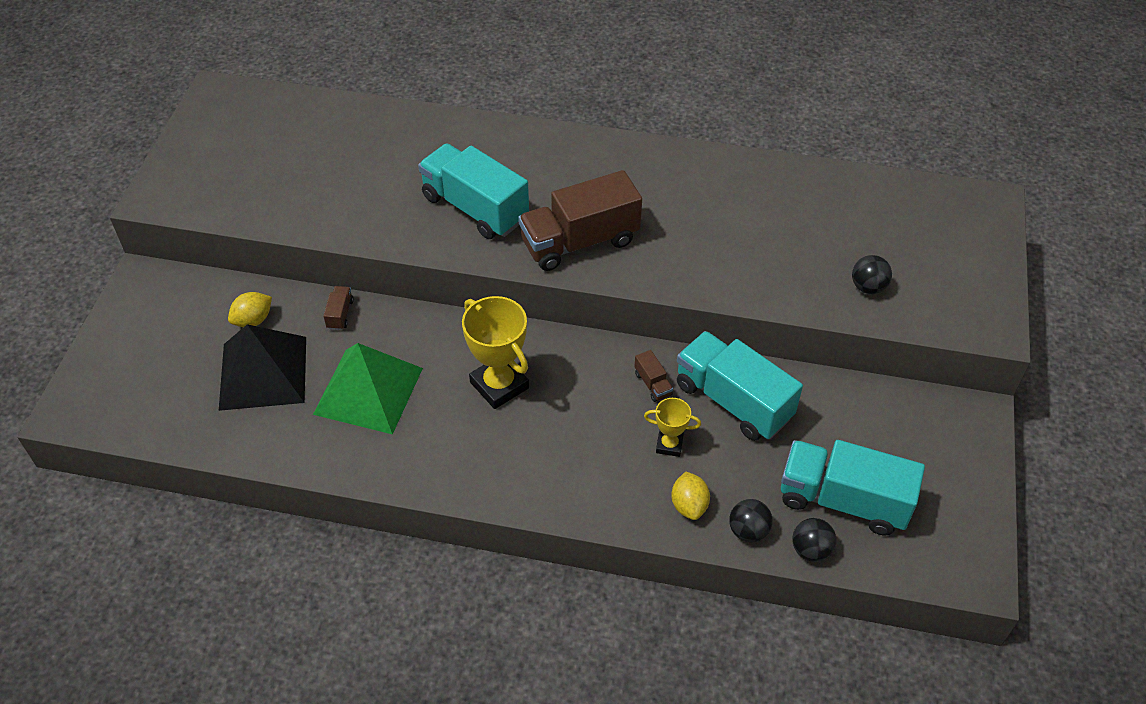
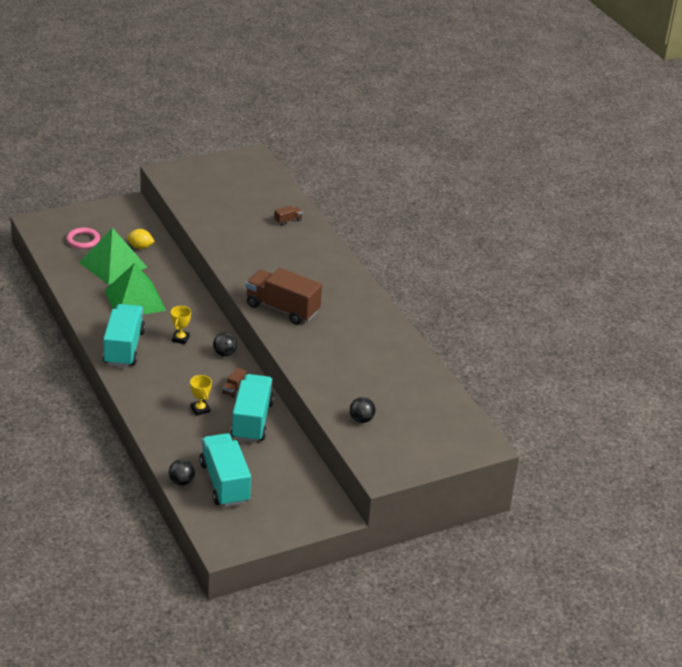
camera: 50 degrees right, 15 degrees down
(171, 377) = (83, 240): none -> pink ring
(263, 372) = (113, 264): black pyramid -> green pyramid
(340, 314) = (172, 270): brown truck -> brown truck (288, 220)
(475, 208) = (267, 266): turquoise truck -> turquoise truck (124, 348)
(499, 385) = (180, 339): yellow trophy -> yellow trophy, size x0.55
(689, 505) = (169, 430): yellow lemon -> none
(748, 531) = (172, 456): black ball -> black ball (224, 353)

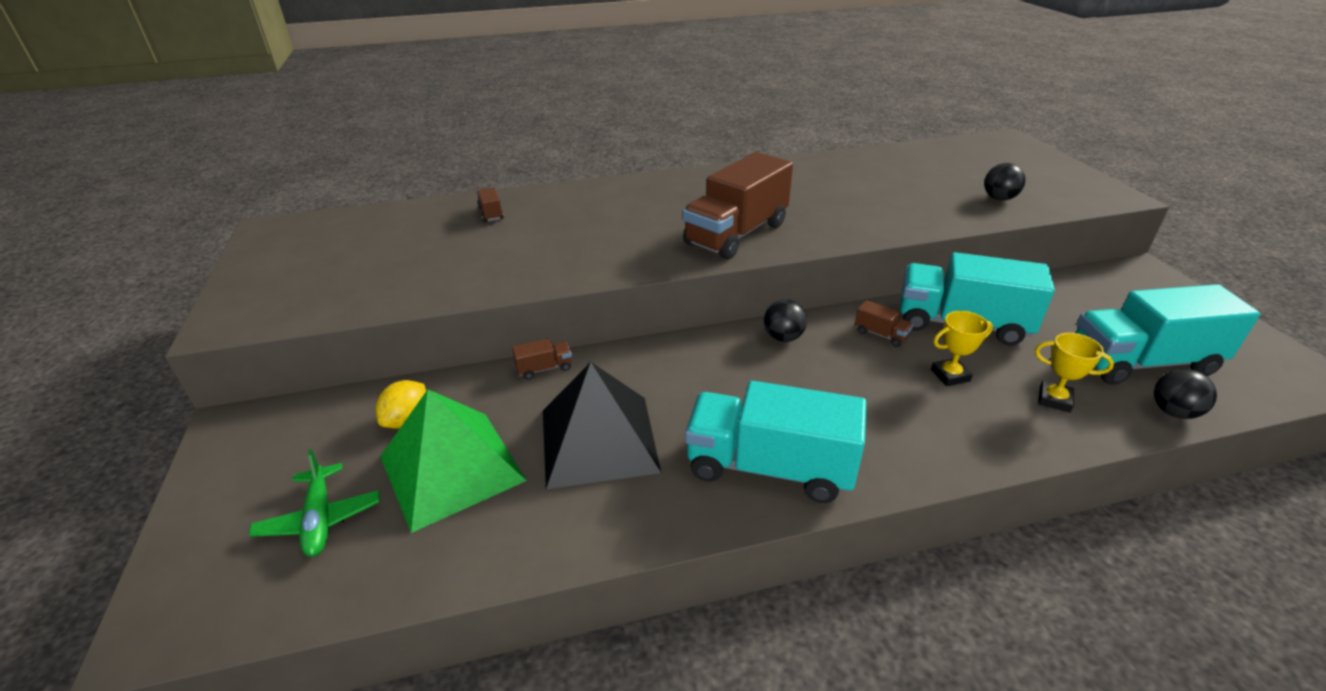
camera: 75 degrees left, 0 degrees up
(83, 240) = (320, 519): pink ring -> green plane
(135, 300) = (599, 440): green pyramid -> black pyramid
(180, 339) = (739, 385): yellow trophy -> yellow trophy (1054, 400)
(183, 278) = (544, 368): none -> brown truck

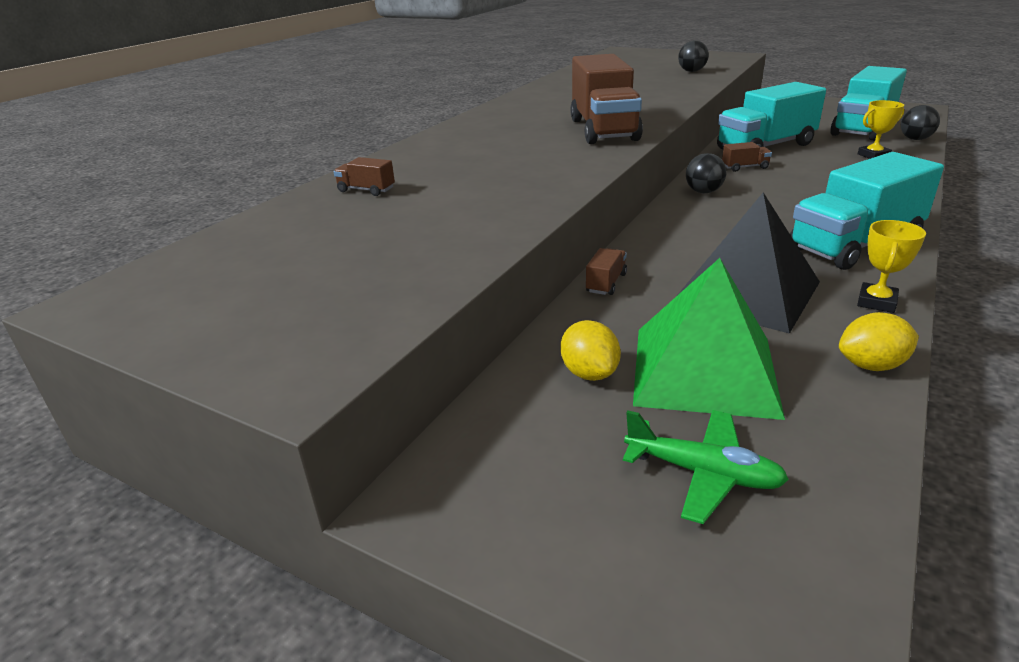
camera: 45 degrees left, 5 degrees down
(529, 553) = (871, 365): none -> yellow lemon
(950, 375) = (816, 167): yellow trophy -> yellow trophy (876, 302)

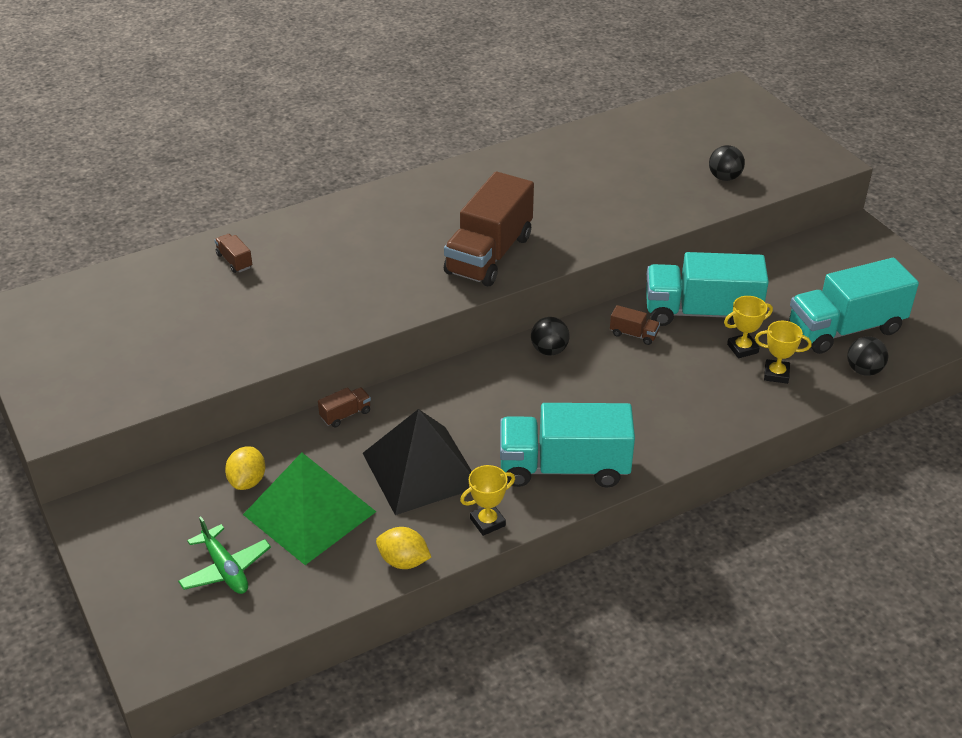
camera: 30 degrees right, 10 degrees up
(827, 152) = (742, 348): none -> yellow trophy

